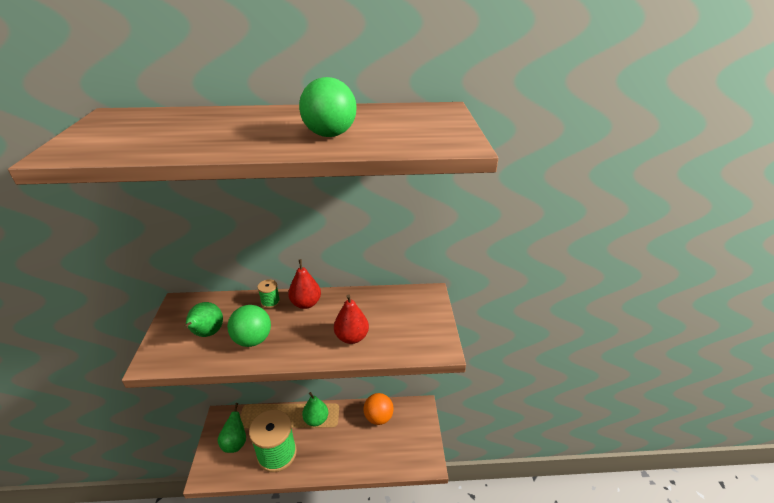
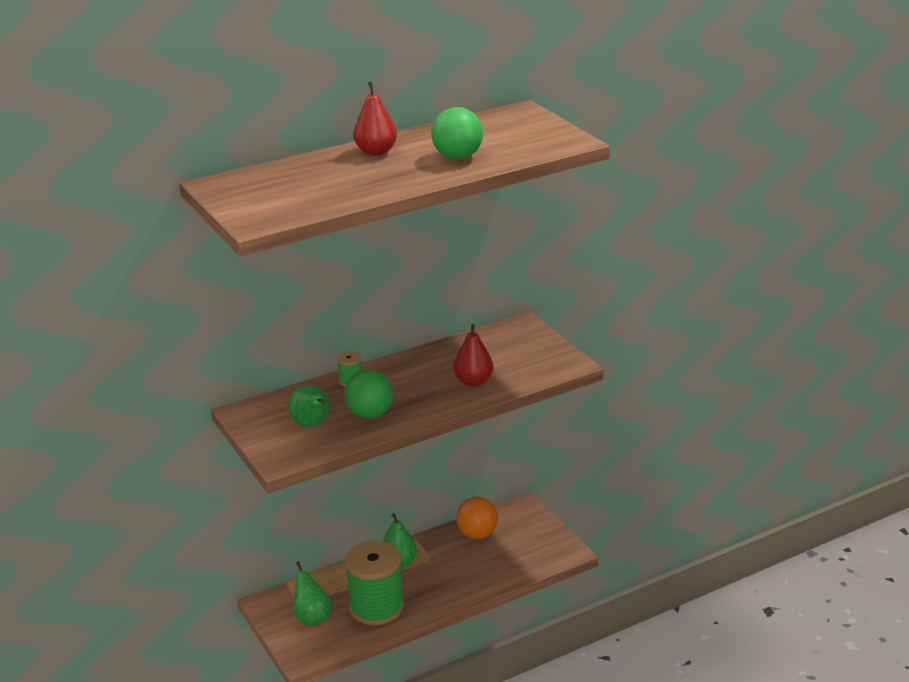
camera: 25 degrees left, 5 degrees down
(306, 303) = (393, 370): red pear -> red pear (376, 152)

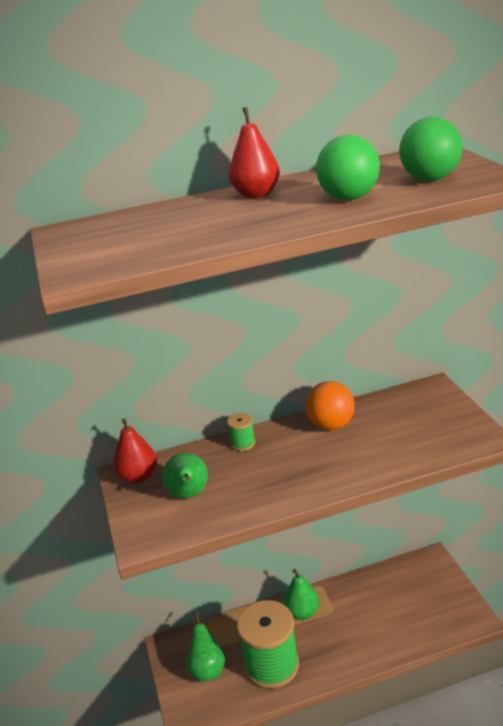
camera: 15 degrees right, 0 degrees up
(370, 414) = (252, 486): green ball -> green ball (430, 179)
(473, 382) = (372, 453): red pear -> red pear (138, 477)
(477, 534) = (383, 587): orange ball -> orange ball (331, 425)

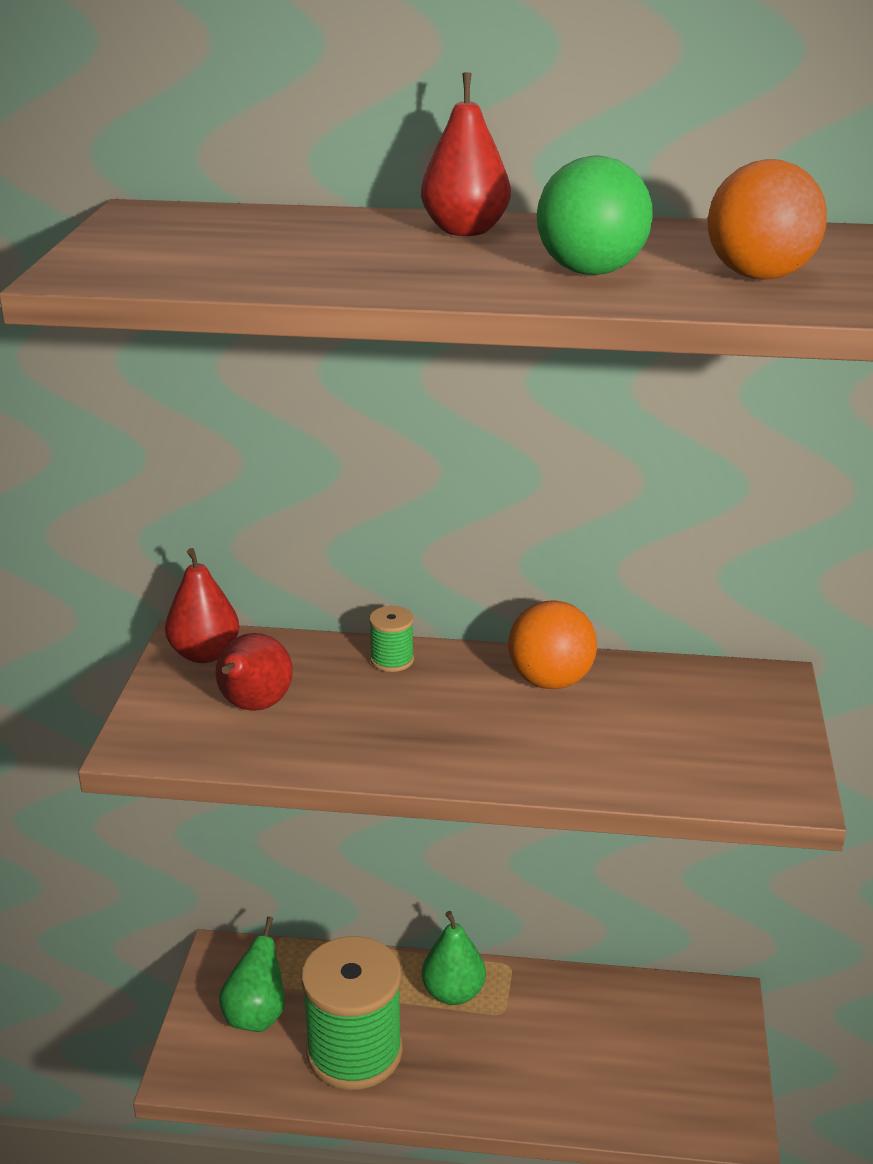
camera: 20 degrees right, 0 degrees up
(189, 495) = (253, 706): green pear -> red pear
(430, 179) = (759, 276): green ball -> orange ball

